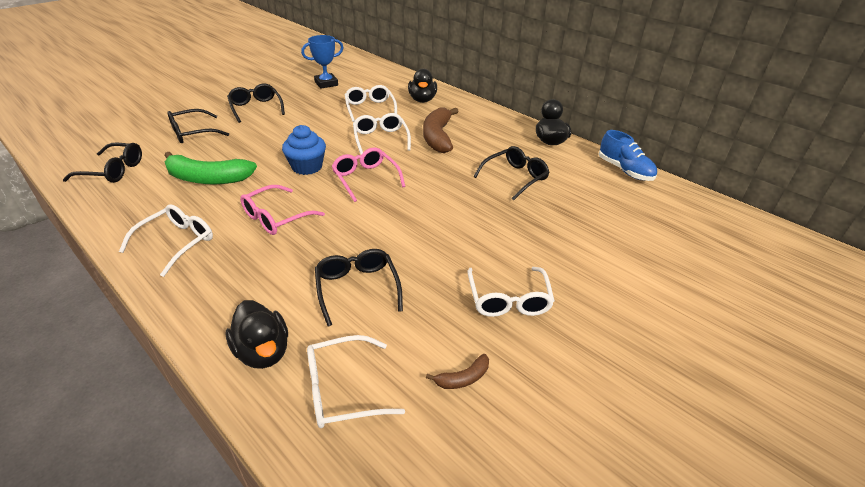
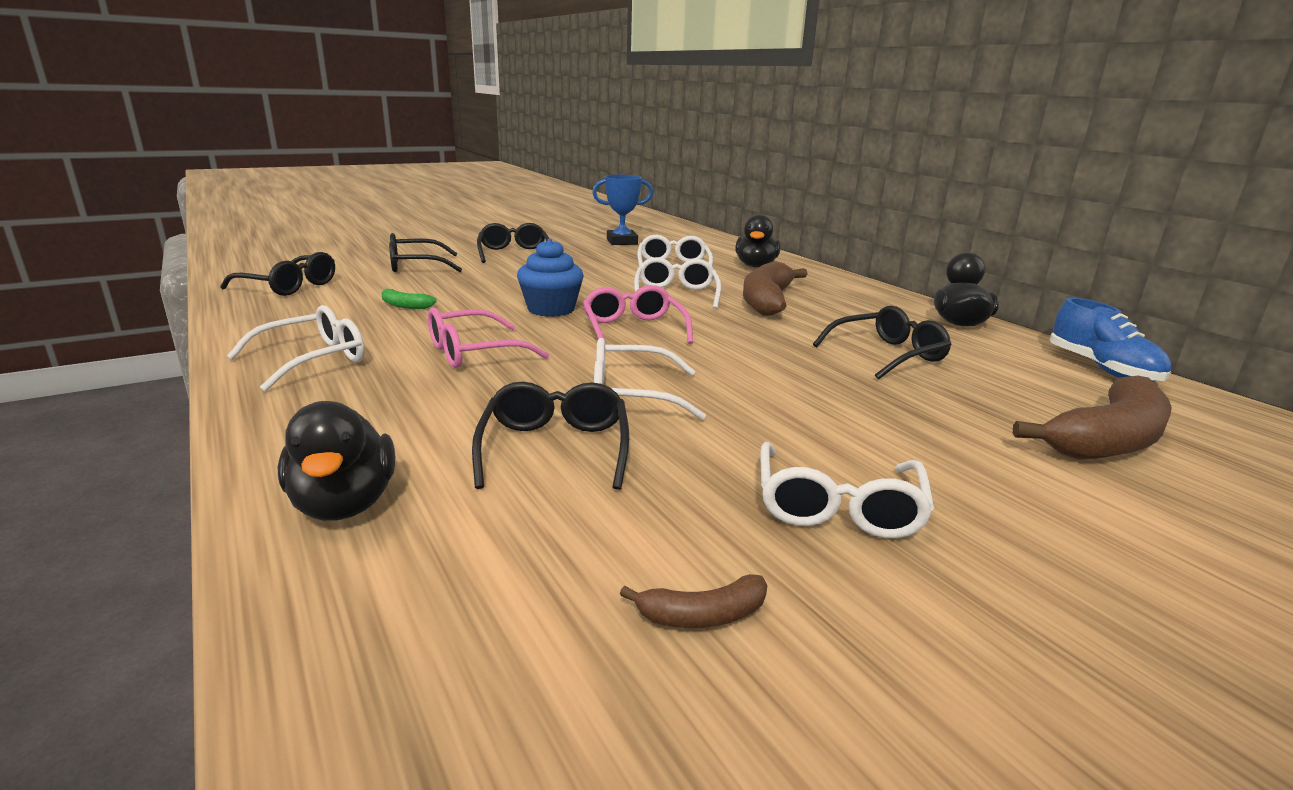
camera: 15 degrees right, 15 degrees down
(208, 178) = (405, 305): green banana -> green banana, size x0.45
(342, 390) = (448, 587): white glasses -> white glasses (631, 395)
(627, 227) = (1107, 440): none -> brown banana

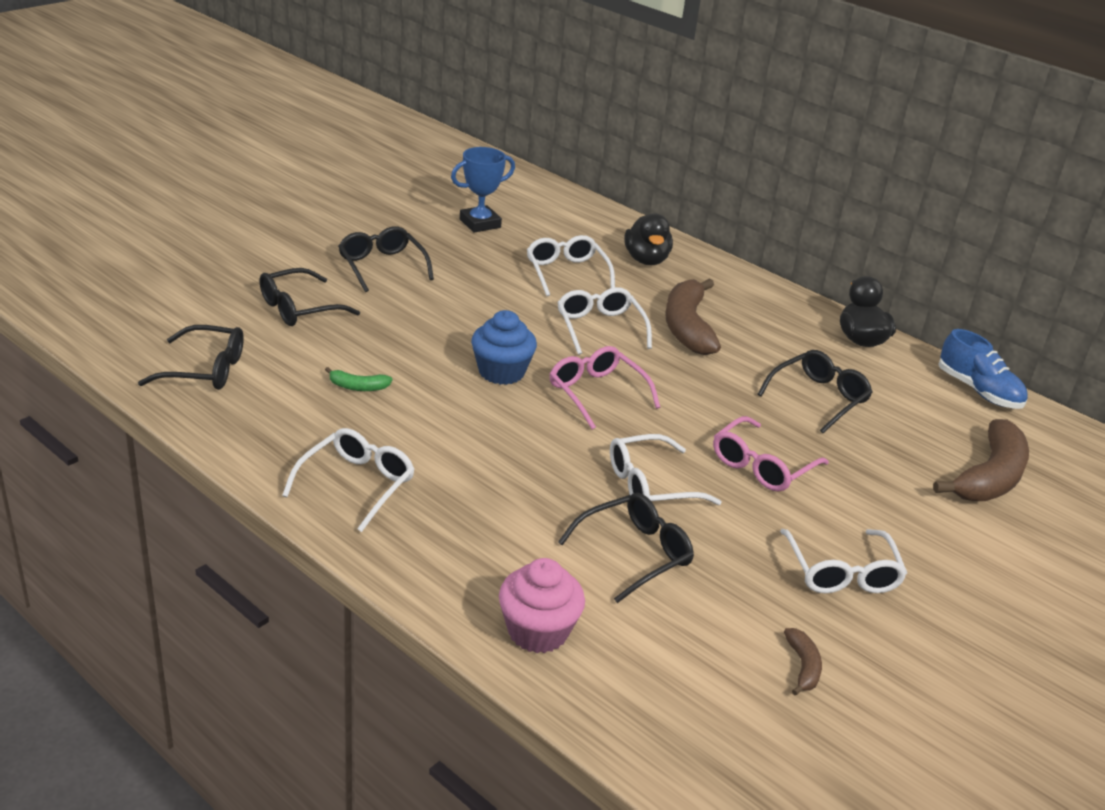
camera: 20 degrees left, 10 degrees up
(344, 504) = (538, 631): black duck -> pink cupcake
(473, 352) = (485, 451): pink glasses -> pink glasses (762, 466)
(555, 448) = (634, 553): black glasses -> black glasses turned 75 degrees clockwise
(703, 615) = (803, 666): brown banana -> brown banana turned 60 degrees counterclockwise

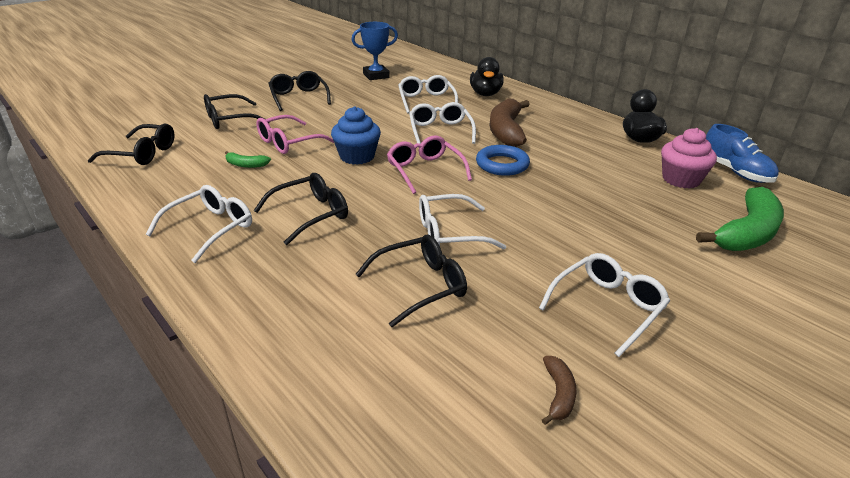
camera: 10 degrees right, 0 degrees up
(538, 631) = (310, 350): pink cupcake -> pink cupcake (681, 179)
(693, 383) = (502, 164): none -> blue ring
(762, 466) = (547, 221): pink glasses -> pink glasses (288, 142)
(818, 398) = (601, 175): black glasses -> black glasses (311, 214)
(841, 573) = (607, 307): white glasses -> white glasses turned 135 degrees counterclockwise
(989, 477) = (747, 233): brown banana -> green banana

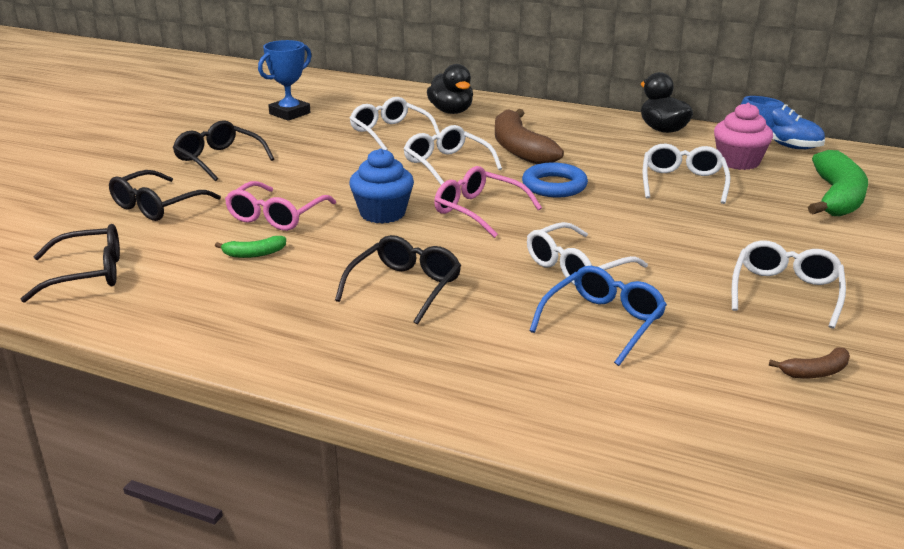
camera: 25 degrees left, 5 degrees down
(210, 228) = (303, 332): white glasses -> white glasses (683, 182)
(420, 285) = (603, 322): black glasses -> blue glasses
(558, 394) = (815, 372): brown banana -> brown banana turned 90 degrees clockwise

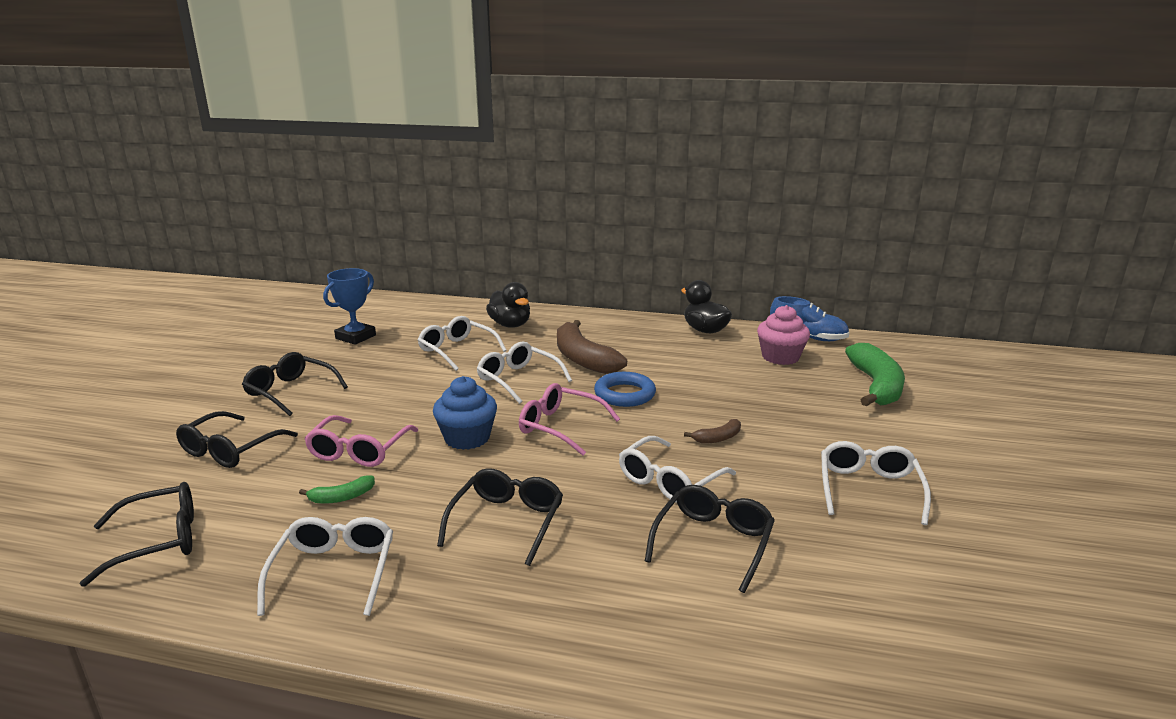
camera: 10 degrees left, 5 degrees down
(603, 322) = (713, 542): blue glasses -> black glasses
(683, 182) = (739, 382): white glasses -> white glasses (334, 572)
(815, 372) = (929, 577): brown banana -> brown banana (718, 438)

